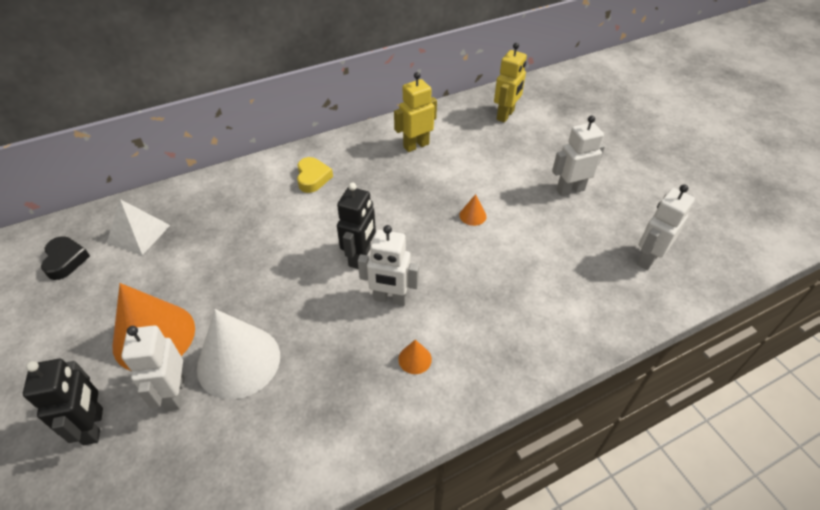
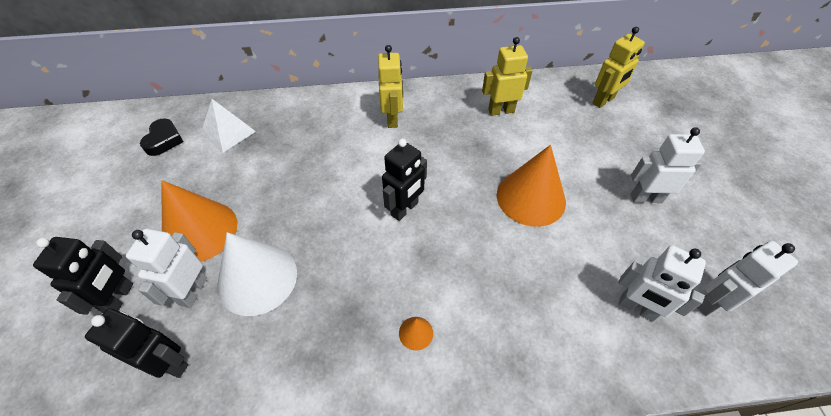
camera: 20 degrees right, 5 degrees up
(182, 465) = (169, 363): none -> black robot
(313, 178) = (392, 119): yellow heart -> yellow robot
(390, 299) = (416, 261): white robot -> white robot (636, 308)
(472, 215) = (531, 198): orange cone -> orange cone, size x2.45

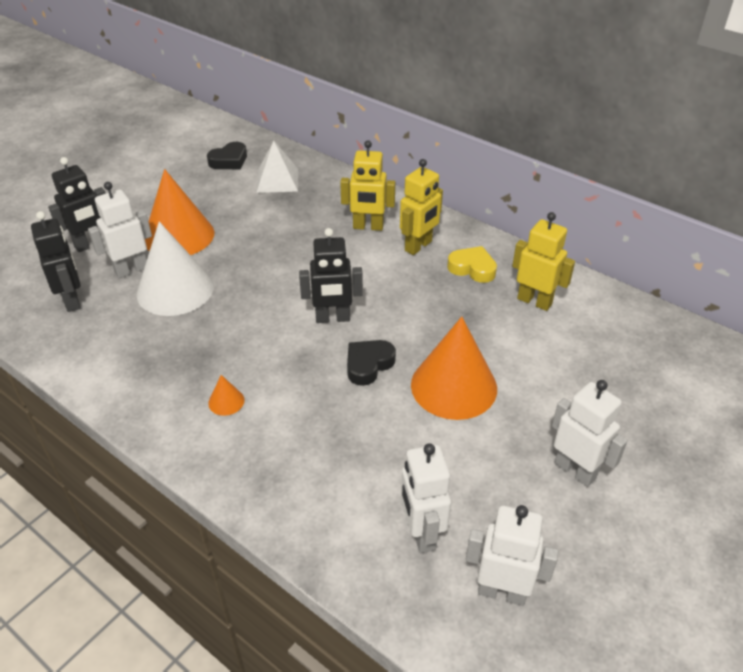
camera: 45 degrees right, 10 degrees down
(442, 112) = (472, 268): none -> yellow heart
(468, 224) = (368, 365): none -> black heart
(603, 101) = (672, 363): yellow robot -> yellow robot (368, 227)

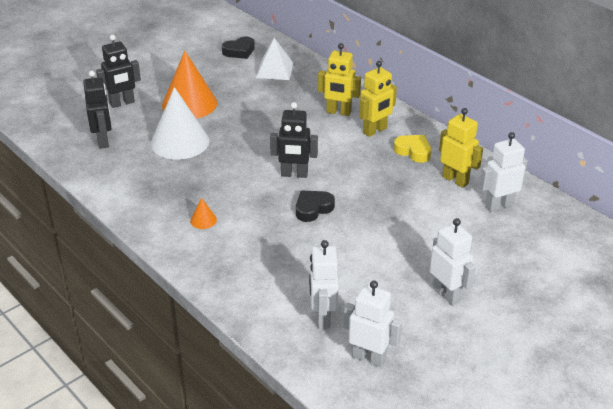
camera: 10 degrees right, 5 degrees down
(131, 269) = (149, 124): white robot -> white robot (499, 205)
(454, 386) = (373, 230): orange cone -> none

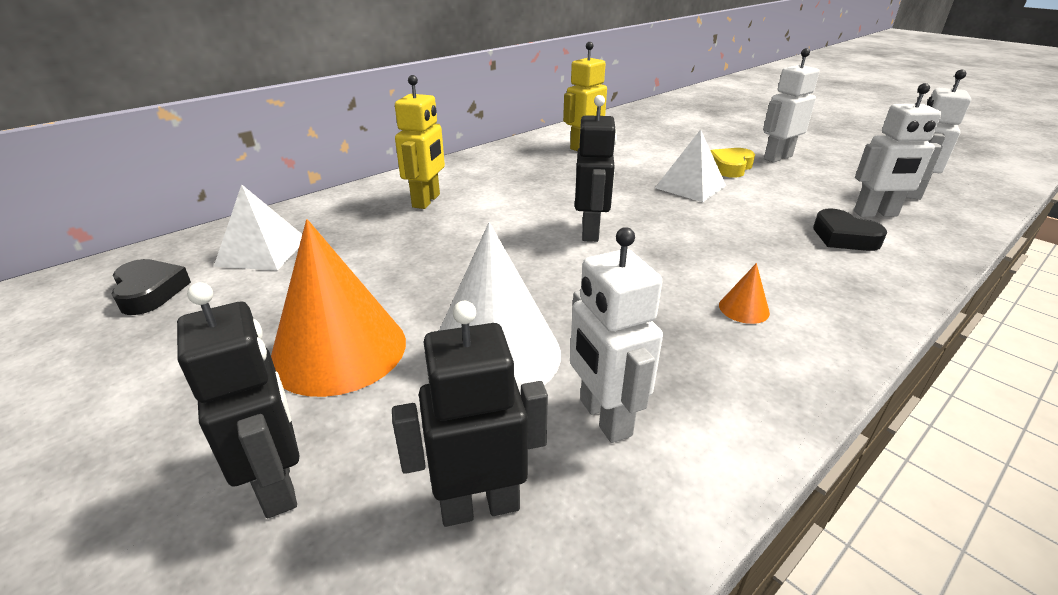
camera: 90 degrees left, 5 degrees down
(313, 208) = (668, 219): black heart -> black heart (843, 237)
(371, 228) = (690, 186): none -> white pyramid
(375, 131) = (480, 180): yellow robot -> none
(413, 151) = (528, 162): yellow heart -> yellow heart (730, 167)
(499, 205) = (622, 133): white robot -> white robot (604, 417)

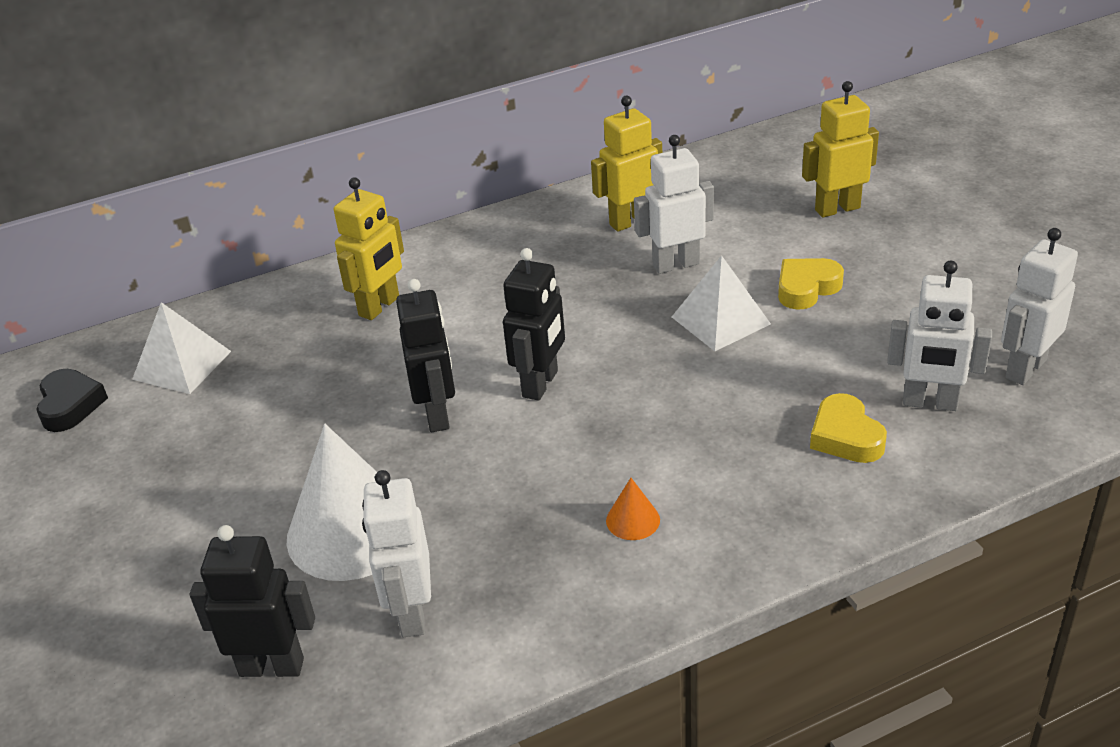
camera: 20 degrees right, 5 degrees up
(278, 485) = (134, 620): black robot -> black robot (437, 415)
(339, 350) = (217, 502): orange cone -> none
(709, 133) = (837, 209): none -> yellow robot
(777, 157) = (894, 275): white robot -> white robot (676, 264)
(843, 237) = (845, 436): black heart -> yellow heart

